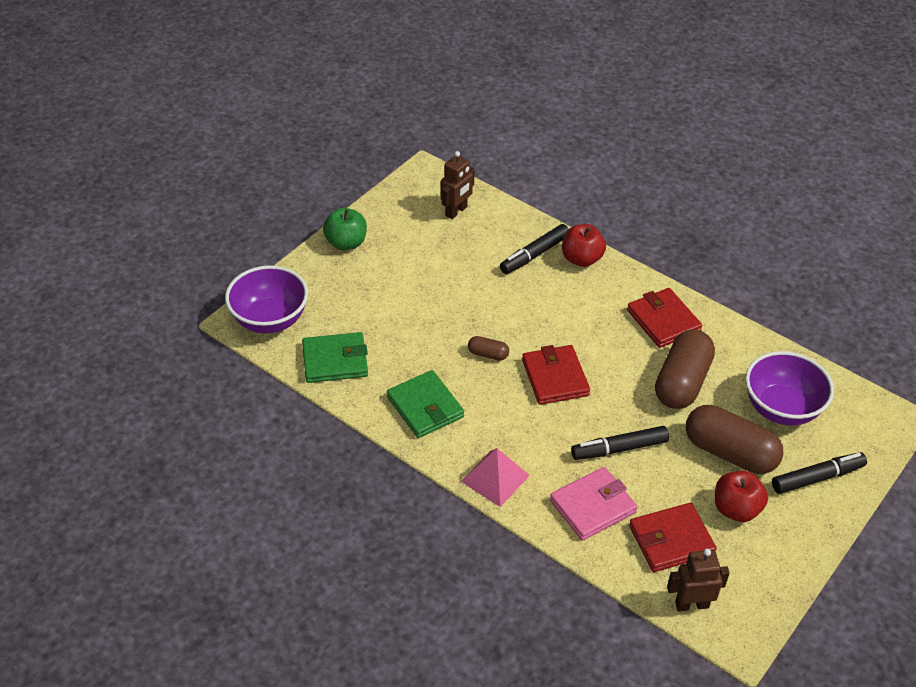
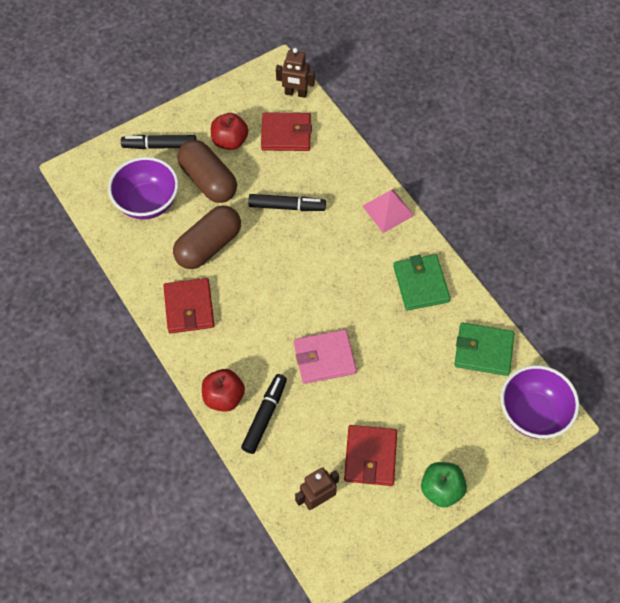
camera: 160 degrees left, 15 degrees up
(488, 354) = (352, 318): brown capsule -> none
(535, 254) = (264, 416): black marker -> black marker turned 45 degrees counterclockwise
(555, 377) = (306, 280): red wallet -> red wallet (370, 457)
(593, 506) = (327, 171): pink wallet -> pink wallet (324, 358)

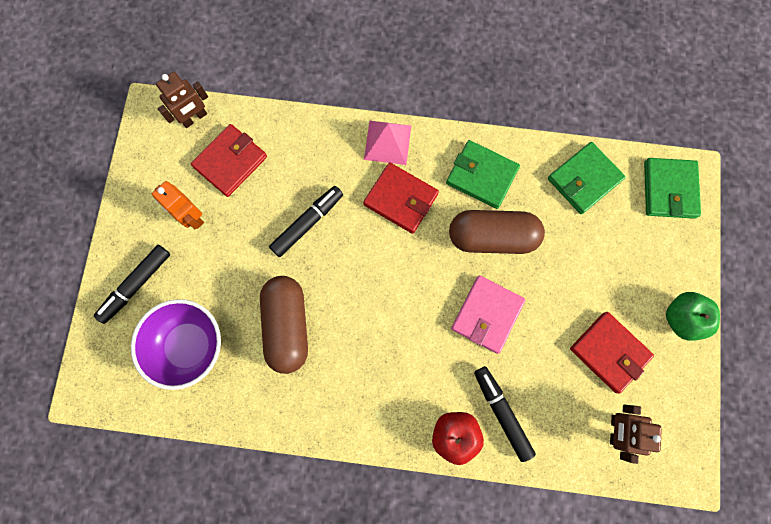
camera: 50 degrees left, 15 degrees up
(189, 307) = (337, 395): red wallet -> red wallet (400, 199)
(208, 181) = (217, 270): brown capsule -> brown capsule (492, 237)
(230, 141) = (192, 217): red apple -> orange robot
(533, 413) = (669, 190): purple bowl -> green wallet

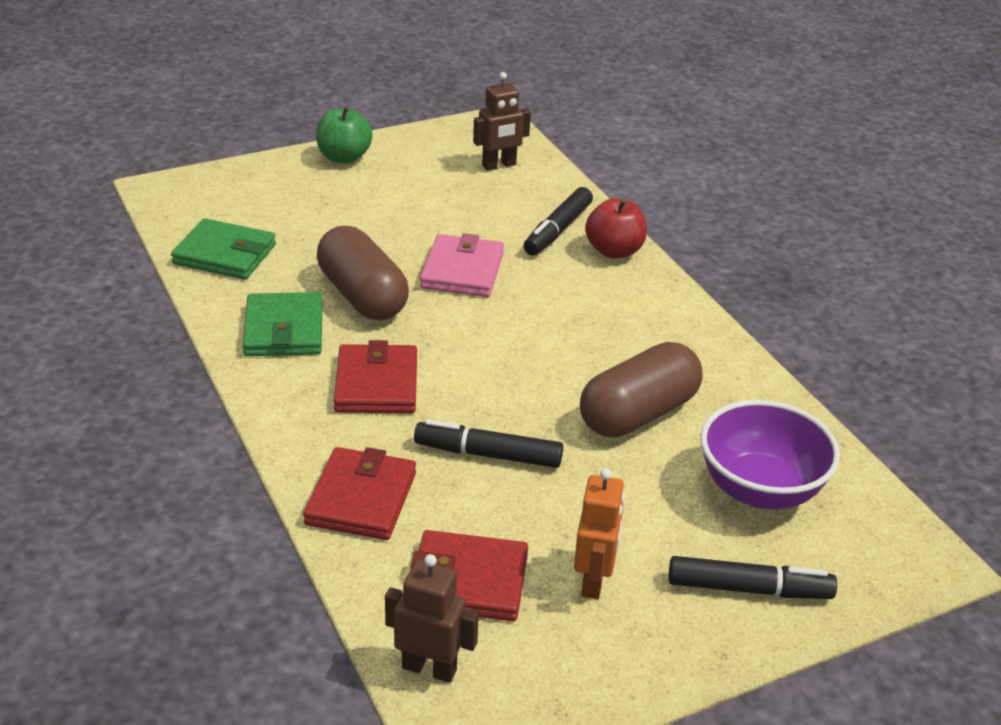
camera: 125 degrees left, 40 degrees down
(387, 142) = (299, 428): pink pyramid -> none
(487, 314) = (462, 271): pink wallet -> pink wallet turned 75 degrees counterclockwise
(609, 352) = (424, 187): red wallet -> red wallet (361, 499)
(669, 190) = (192, 197): green wallet -> none

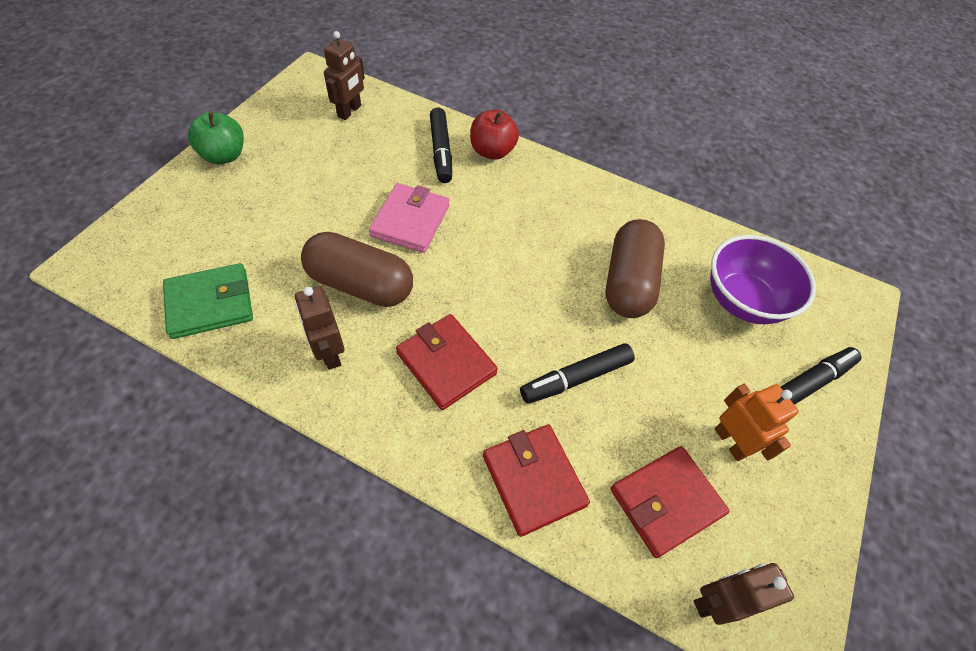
camera: 40 degrees left, 20 degrees up
(283, 330) = (329, 353): green wallet -> brown robot
(462, 271) = (410, 221): pink wallet -> pink wallet turned 45 degrees clockwise

